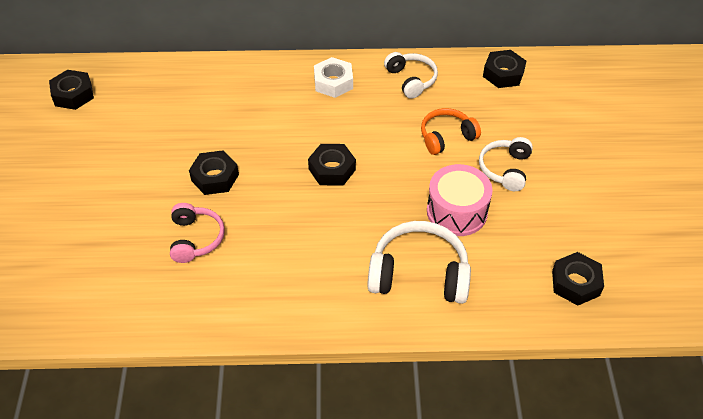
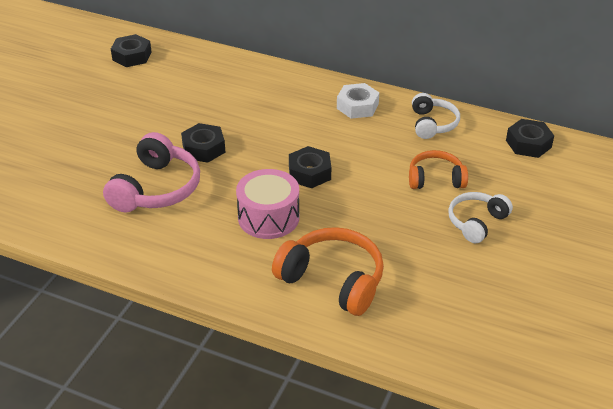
camera: 25 degrees right, 10 degrees down
(195, 238) = (156, 188): pink headphones -> pink headphones, size x1.58
(419, 274) = (332, 280): white headphones -> orange headphones
(457, 211) = (404, 242): pink drum -> pink drum (268, 217)
(575, 283) = (484, 340): black nut -> none

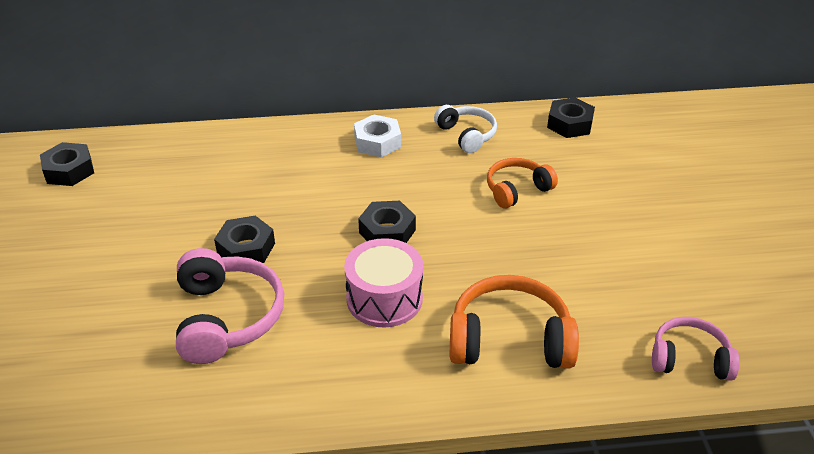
camera: 30 degrees left, 0 degrees up
(458, 351) = (689, 359): none -> pink headphones
(476, 222) = (592, 219): white headphones -> none

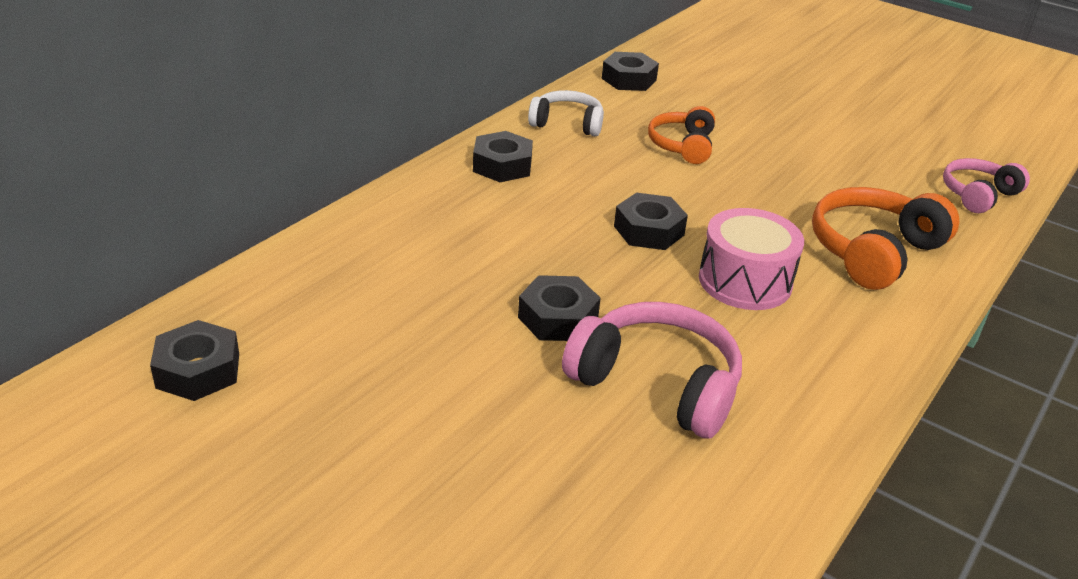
camera: 50 degrees left, 5 degrees down
(377, 142) = (502, 165): white nut -> black nut

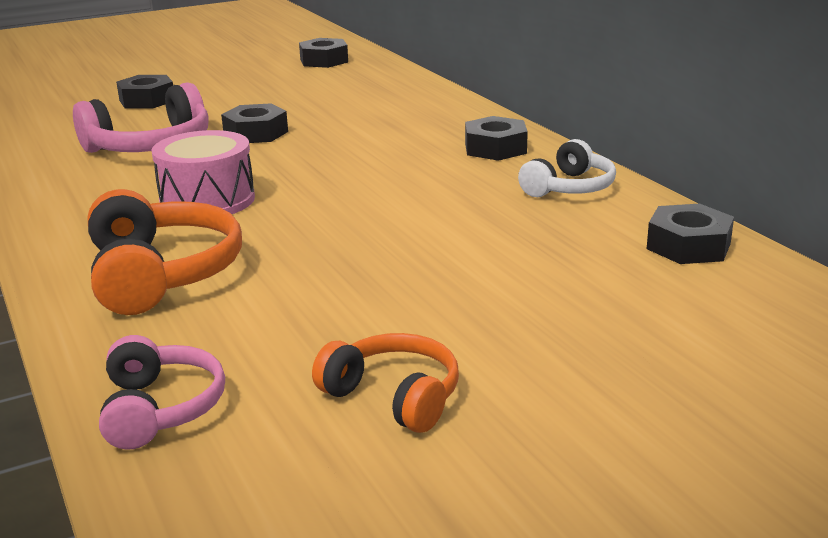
camera: 120 degrees right, 10 degrees down
(649, 230) = (326, 182): black nut -> black nut (147, 100)
(683, 146) = (474, 235): orange headphones -> orange headphones (393, 397)

